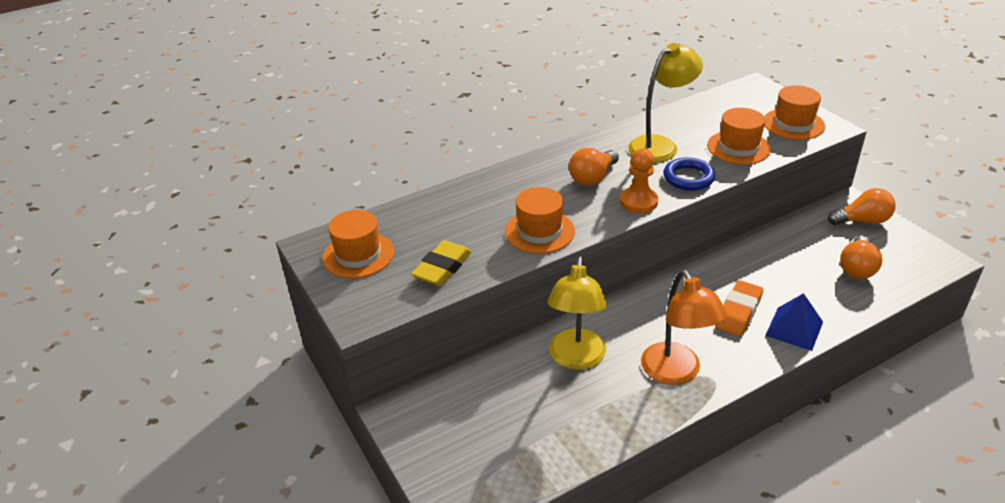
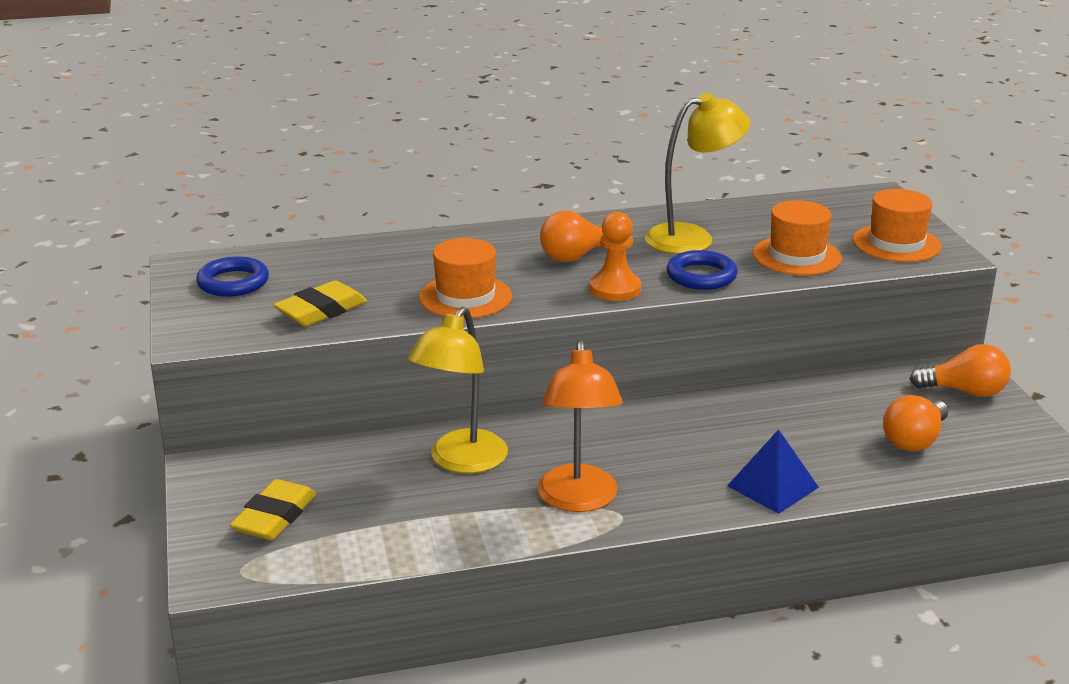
camera: 15 degrees right, 10 degrees down
(358, 255) = (233, 282): orange hat -> blue ring
(472, 445) = (274, 517): none -> yellow eraser
(738, 312) = (709, 455): orange eraser -> none

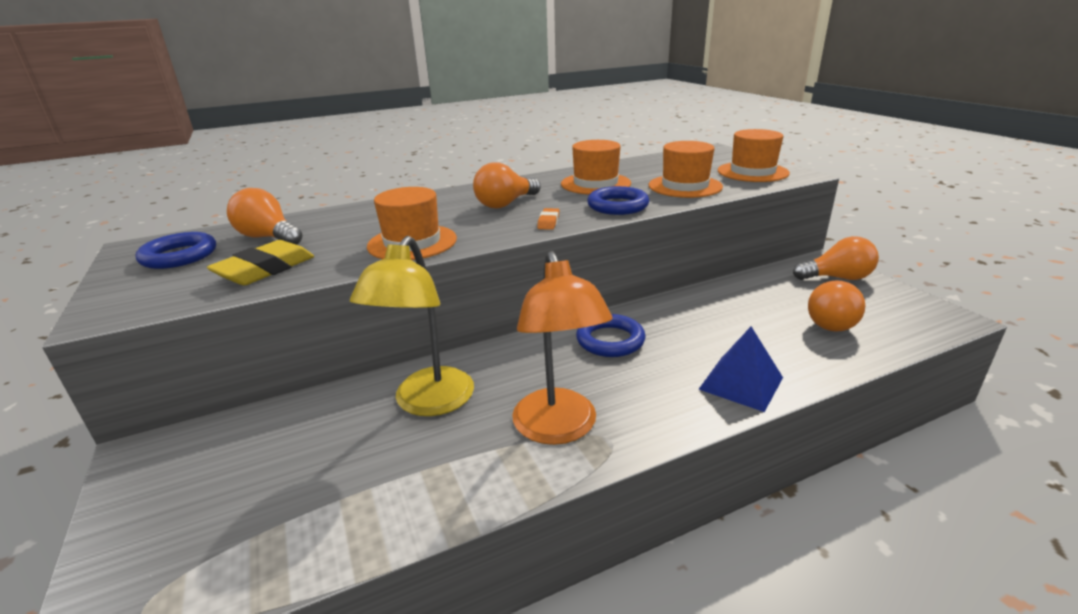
camera: 10 degrees left, 0 degrees up
(274, 517) = (209, 510): yellow eraser -> none
(317, 270) = (268, 238): none -> orange light bulb
(615, 289) = (548, 222): orange pawn -> orange eraser
(660, 427) = (610, 340): none -> blue ring
(692, 237) = (595, 184): yellow lamp -> orange hat

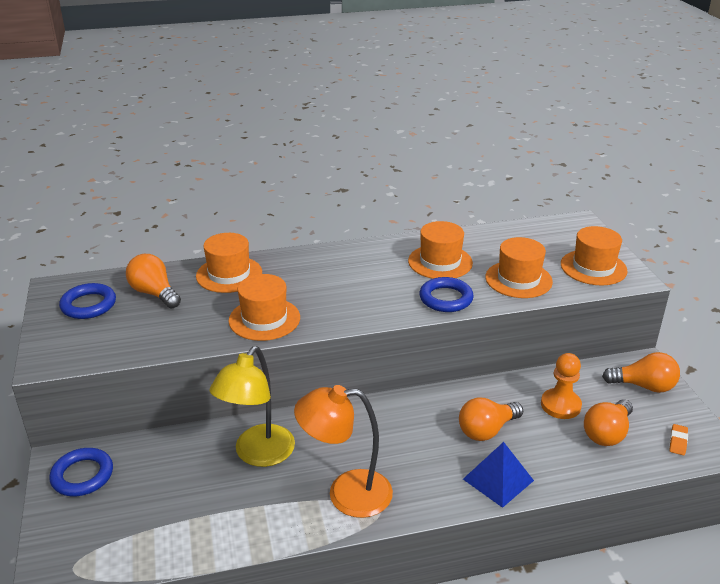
camera: 10 degrees right, 5 degrees up
(265, 270) = (152, 333): yellow eraser -> none
(361, 214) = (229, 274): none -> orange hat
(505, 204) = (351, 279): orange light bulb -> orange light bulb (486, 430)
(548, 222) = (379, 311): orange eraser -> orange eraser (678, 442)
(559, 429) = (346, 494): orange lamp -> orange lamp turned 90 degrees clockwise
(610, 340) = (413, 420): blue ring -> blue ring (82, 475)
(765, 304) = (560, 405): none -> orange pawn

